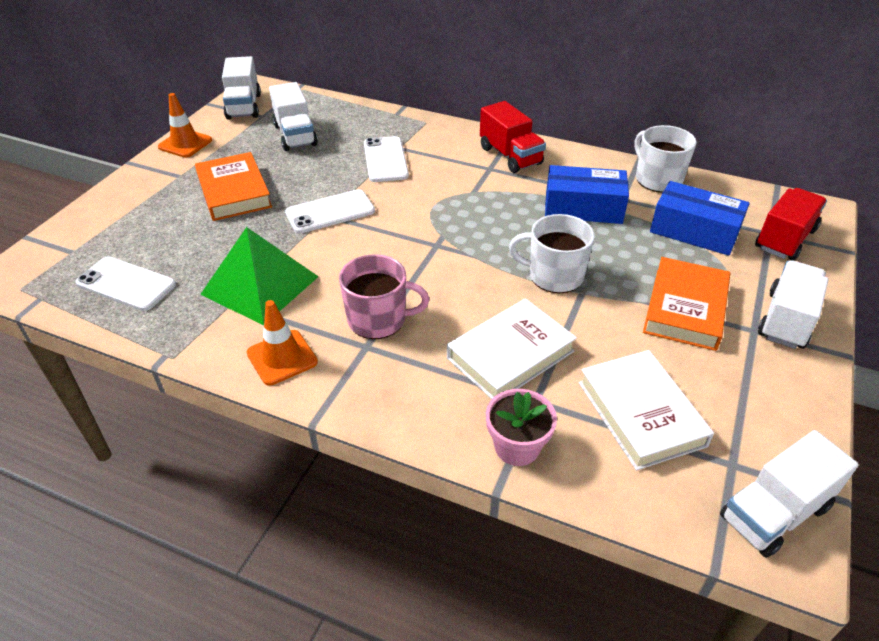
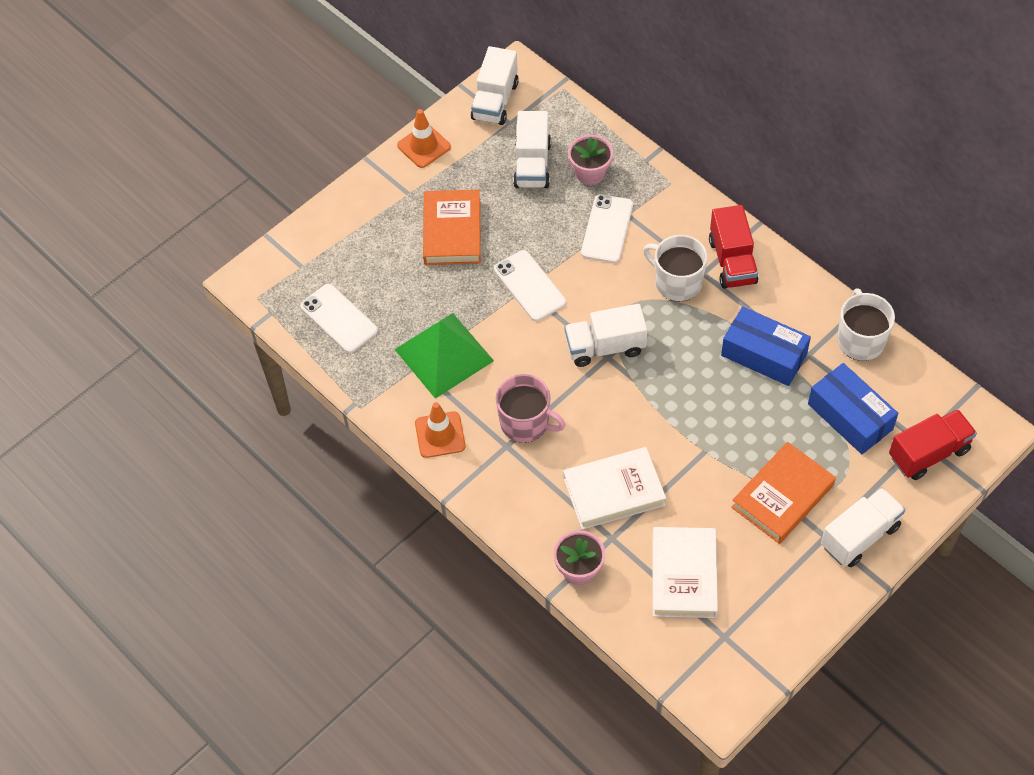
camera: 25 degrees right, 15 degrees up
(330, 212) = (529, 286): white phone -> white phone turned 60 degrees clockwise
(351, 130) = (590, 173): none -> pink flower pot
(554, 276) = (692, 425): white mug -> white mug (677, 282)
(774, 512) = (728, 679): white truck -> white truck (605, 347)

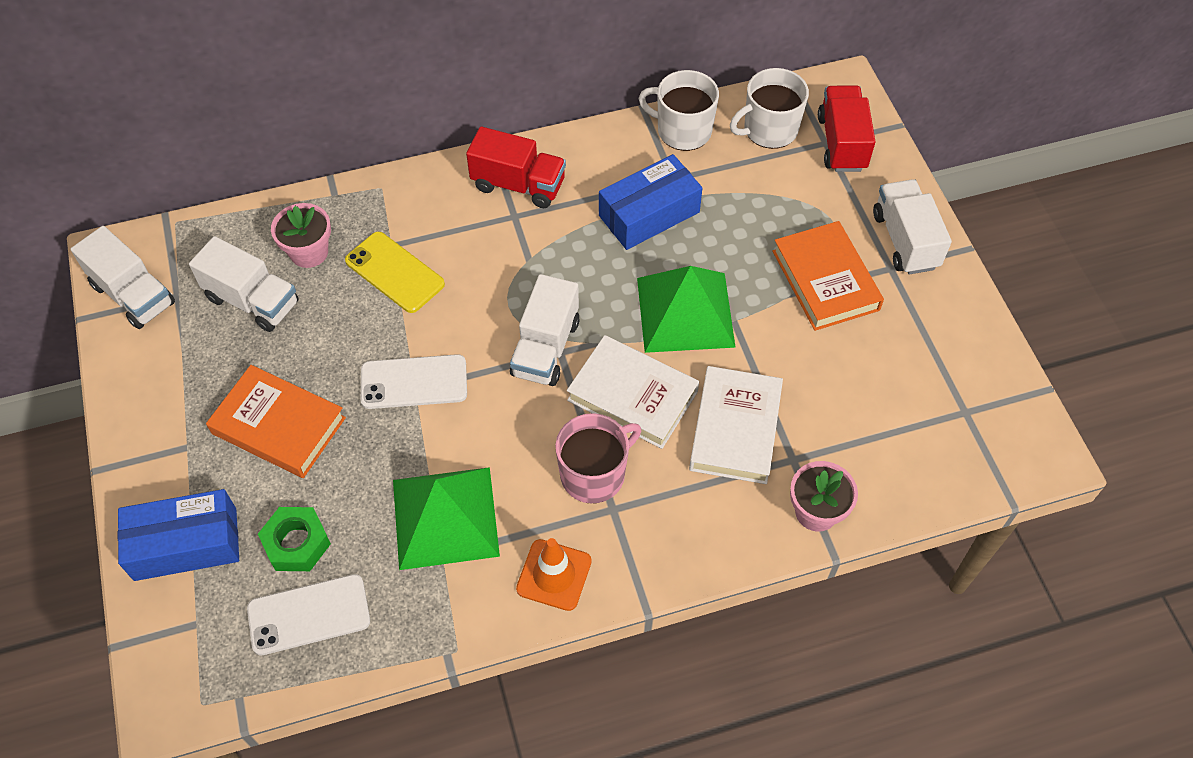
camera: 65 degrees left, 0 degrees up
(380, 286) = (297, 543): none -> green nut
(424, 146) = (132, 398): orange traffic cone -> none
(607, 229) = (394, 272): white phone -> yellow phone
(677, 282) = (509, 243): white mug -> white mug (769, 129)
(684, 575) = (874, 413): white book -> white book (632, 395)
(692, 417) = (685, 312): none -> green pyramid
(850, 416) = (765, 181): blue box -> blue box (185, 544)

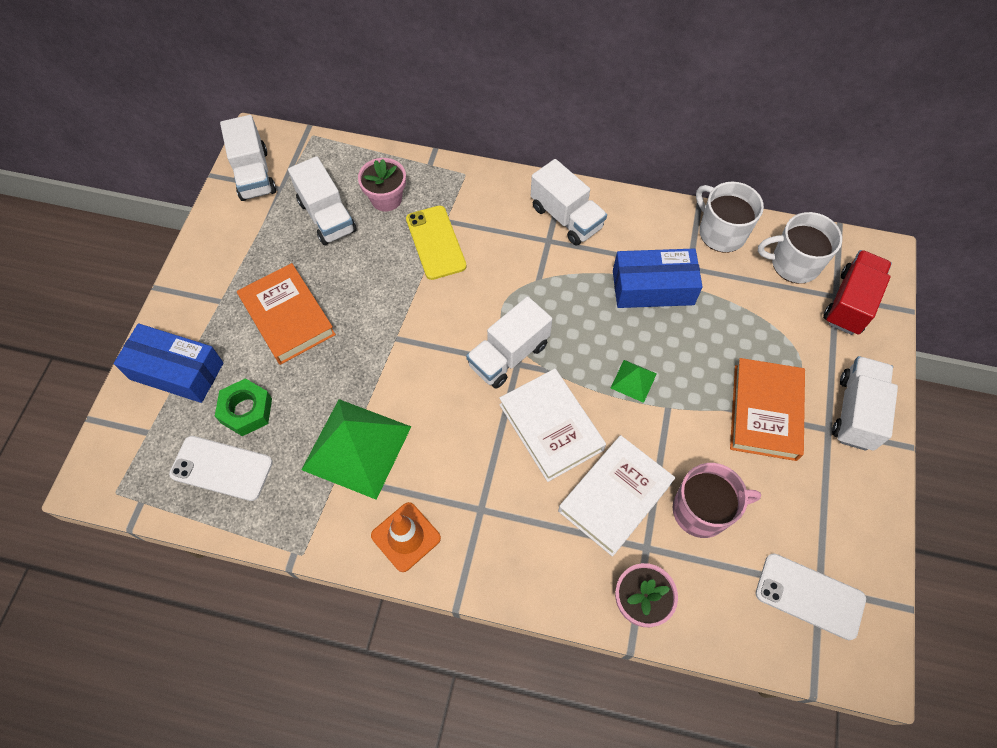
camera: 30 degrees right, 5 degrees up
(414, 382) = (398, 332): white phone -> white phone (809, 596)
(518, 185) = (566, 217): red truck -> white truck
(594, 474) = (484, 474): pink mug -> pink mug (702, 510)
(685, 312) = (633, 381): green pyramid -> green pyramid, size x0.45

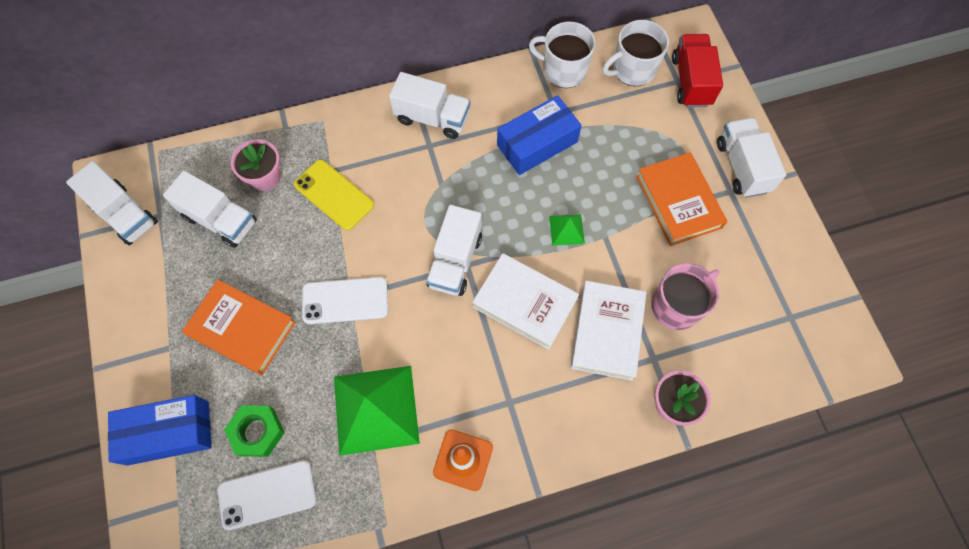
camera: 30 degrees left, 5 degrees up
(809, 596) = (787, 327): white phone -> white phone (345, 300)

